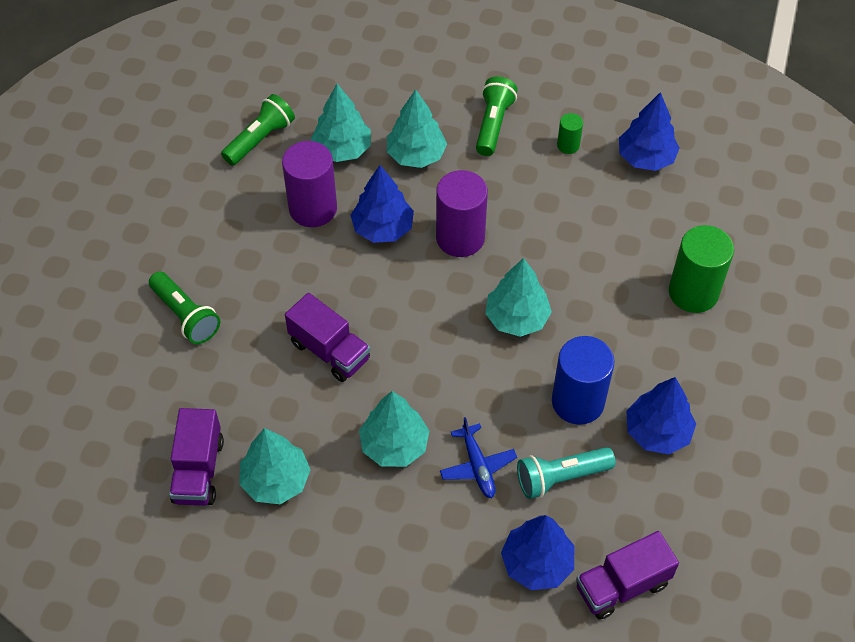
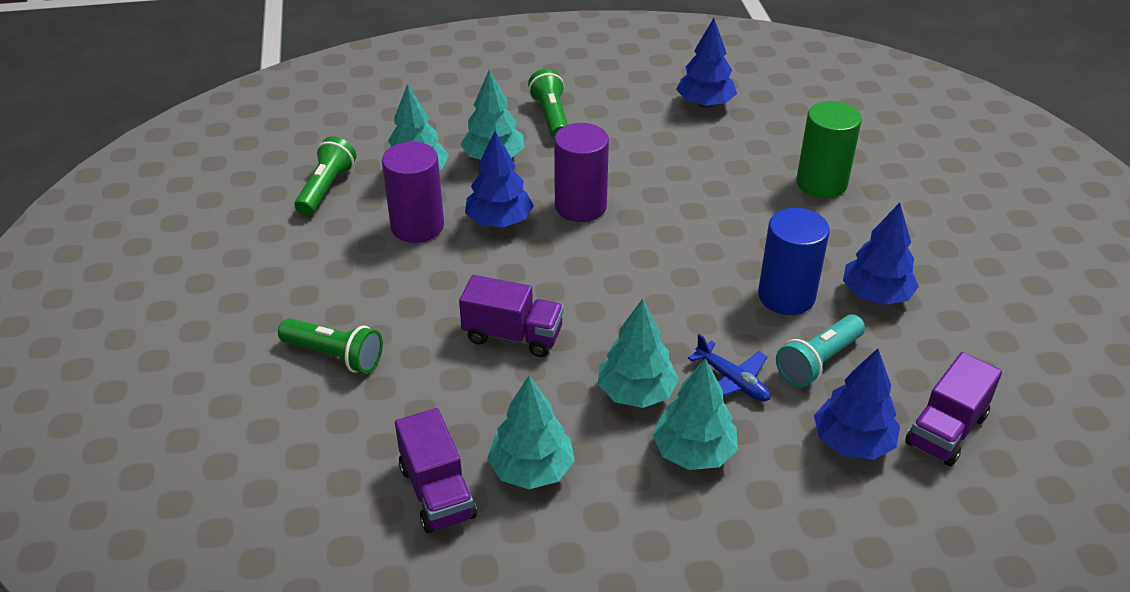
camera: 25 degrees left, 15 degrees down
(517, 318) = (679, 250): turquoise tree -> turquoise tree (693, 452)
(568, 145) = (630, 113): green cylinder -> none

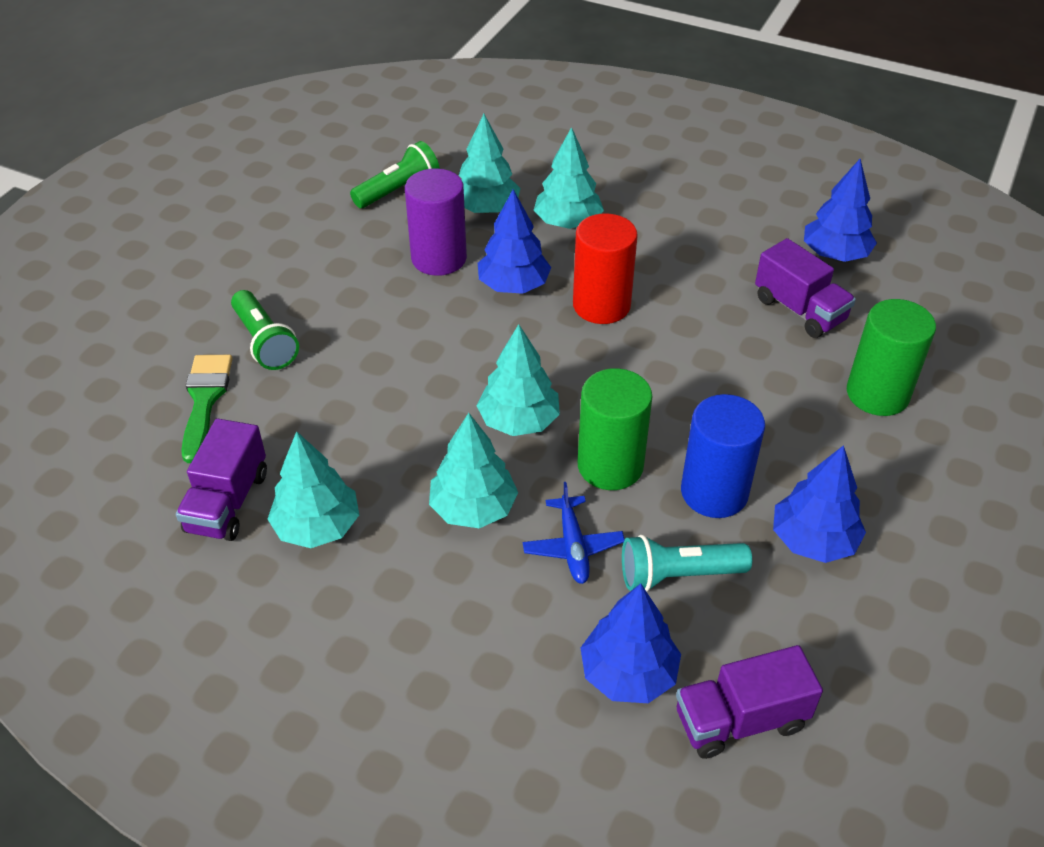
camera: 35 degrees right, 5 degrees up
(330, 426) = (205, 400): none -> green brush
(513, 335) = (420, 398): purple truck -> purple truck (799, 310)
(551, 117) = (661, 204): green flashlight -> none
(580, 206) = (601, 305): purple cylinder -> red cylinder
(693, 452) = (468, 593): turquoise tree -> turquoise tree (519, 421)
(701, 314) = (610, 465): none -> green cylinder

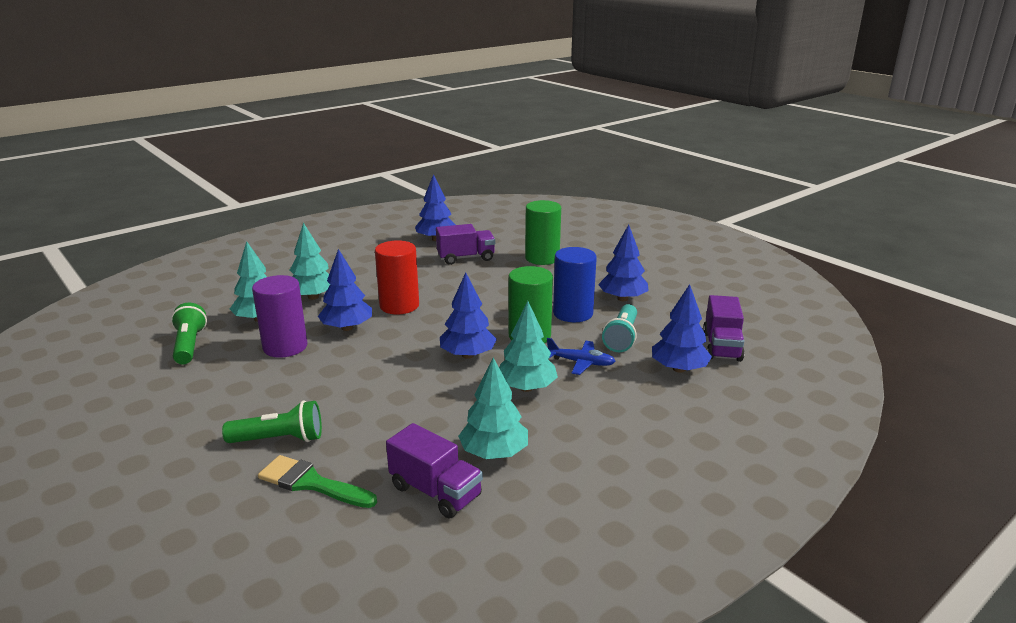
camera: 65 degrees left, 20 degrees down
(519, 421) = (468, 355): turquoise tree -> blue tree

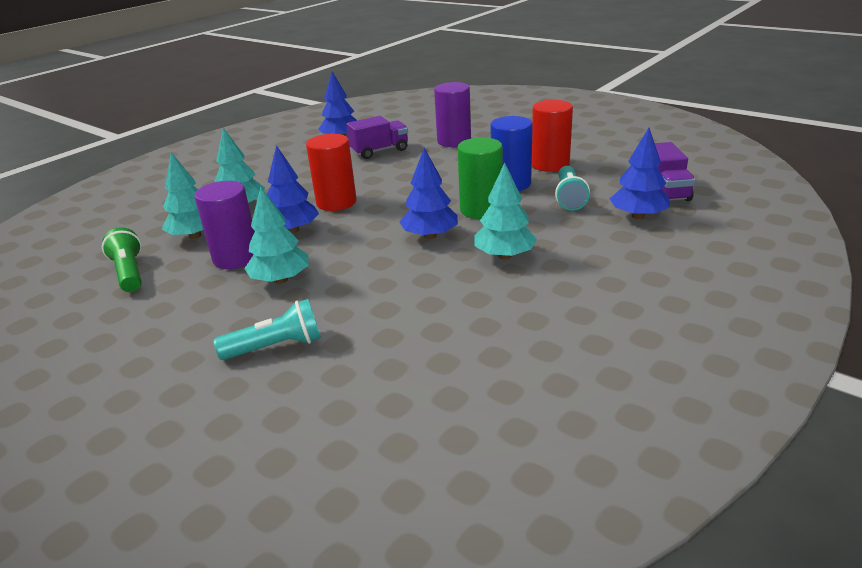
camera: 10 degrees left, 5 degrees up
(279, 439) = (276, 347): green flashlight -> turquoise flashlight
(311, 483) = (333, 383): green brush -> none
(435, 491) = (468, 367): purple truck -> none
(494, 453) = (507, 320): turquoise tree -> turquoise tree (280, 279)
(542, 258) = (454, 141): green cylinder -> purple cylinder
(581, 362) = (544, 225): blue plane -> none
(622, 299) = (550, 165): blue tree -> red cylinder

